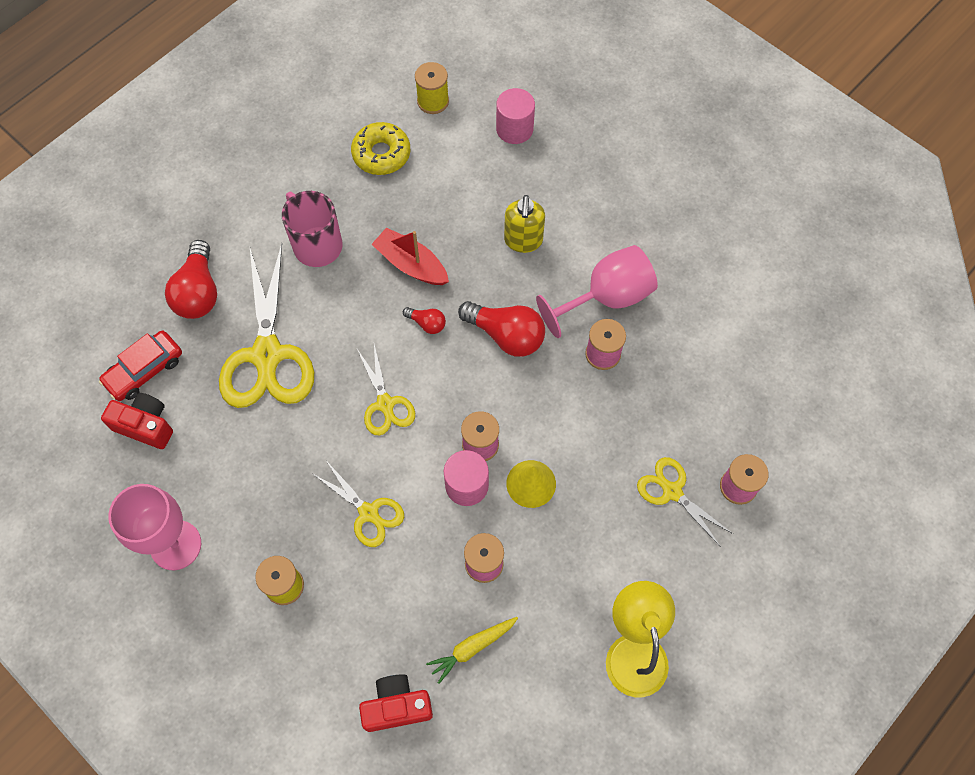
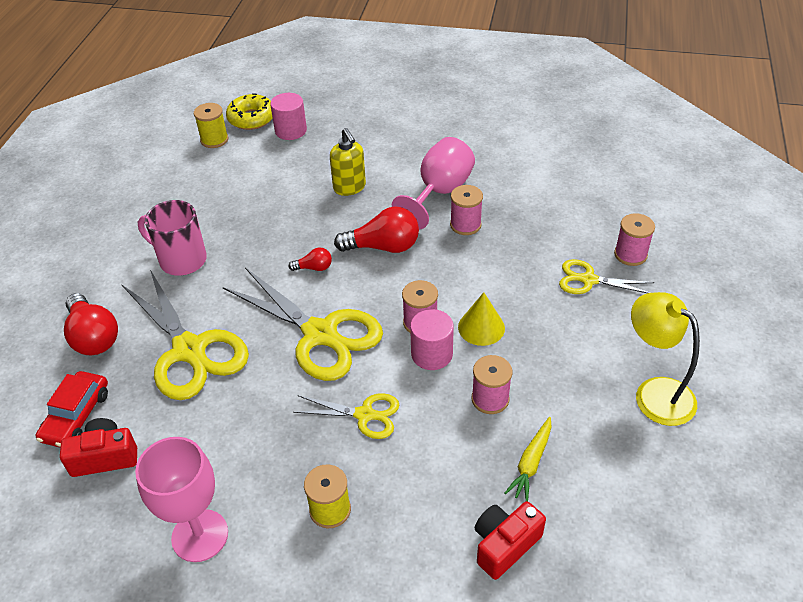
camera: 30 degrees left, 20 degrees down
(381, 154) = (195, 184): yellow donut -> yellow donut (251, 118)
(385, 404) = (320, 334): yellow scissors -> yellow scissors, size x1.87
(411, 264) = (272, 238): red boat -> none

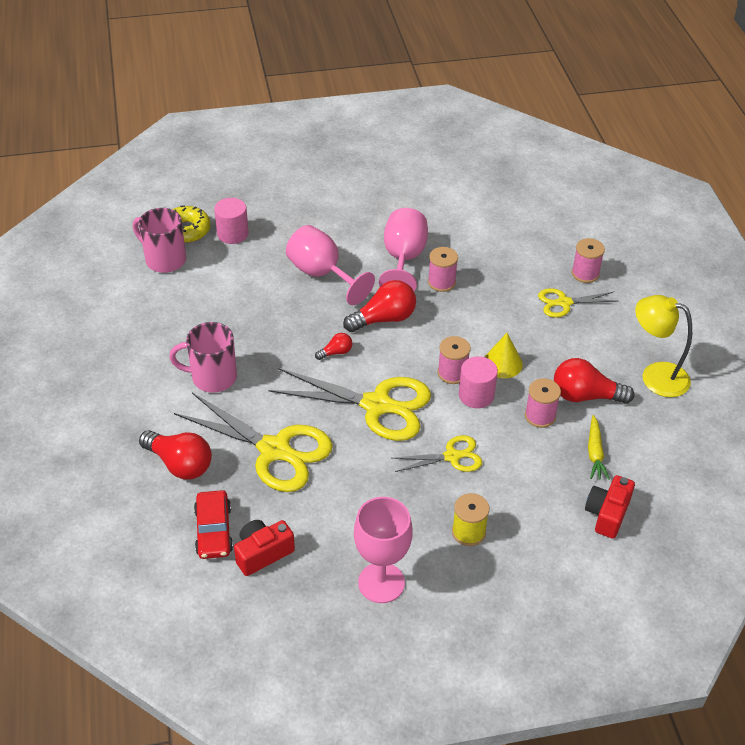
camera: 25 degrees left, 0 degrees up
(214, 140) = (164, 259): yellow spool -> pink mug
(349, 188) = (322, 274): yellow soap dispenser -> pink goblet
(556, 391) = (585, 396): none -> red light bulb

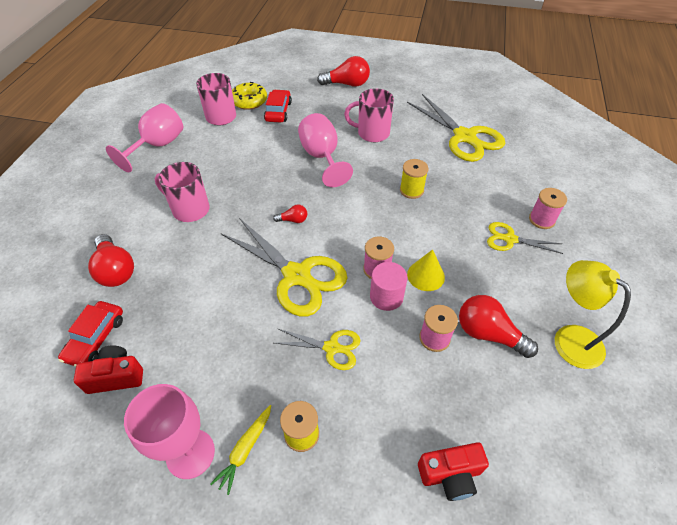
camera: 25 degrees right, 5 degrees up
(232, 234) = (278, 111): pink cylinder -> red car
(274, 450) = (192, 285): yellow scissors -> yellow scissors (464, 137)
(361, 229) = (372, 133): none -> pink mug
(384, 319) = (348, 205): red light bulb -> red light bulb (347, 84)
(403, 259) = (391, 164): pink goblet -> pink goblet (158, 146)
(441, 282) = (411, 190): pink spool -> yellow spool
(595, 453) = (470, 398): yellow carrot -> yellow carrot (245, 450)
(607, 514) = (450, 474): red camera -> red camera turned 150 degrees counterclockwise

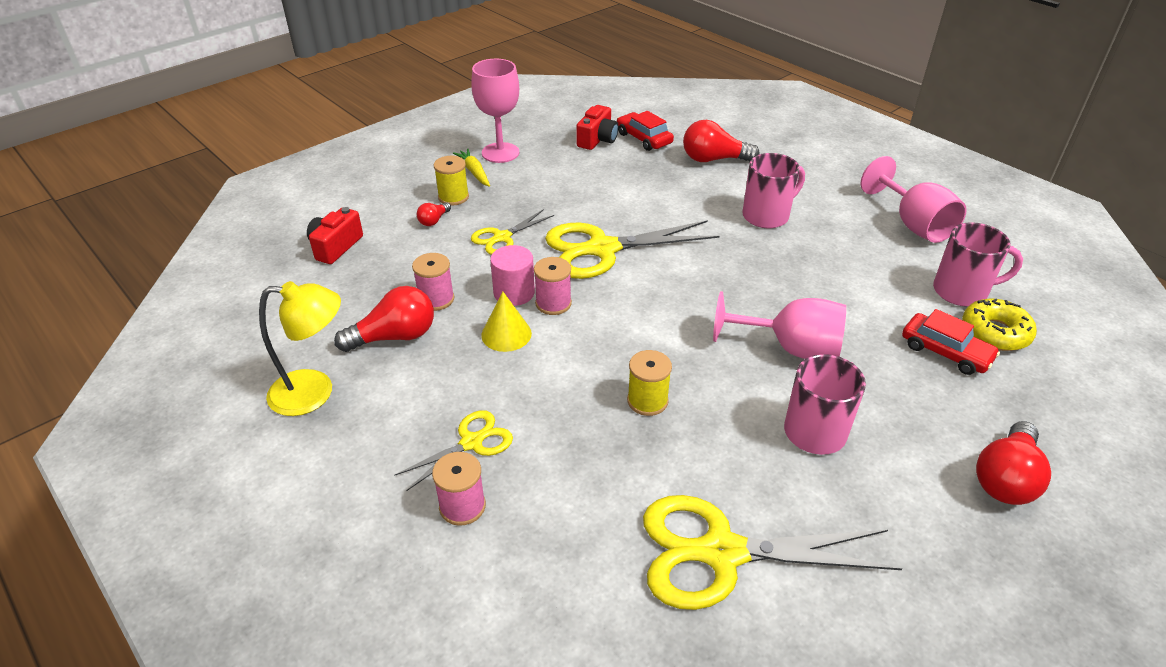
camera: 125 degrees right, 10 degrees down
(293, 220) = (685, 276): red light bulb -> red light bulb (434, 221)

